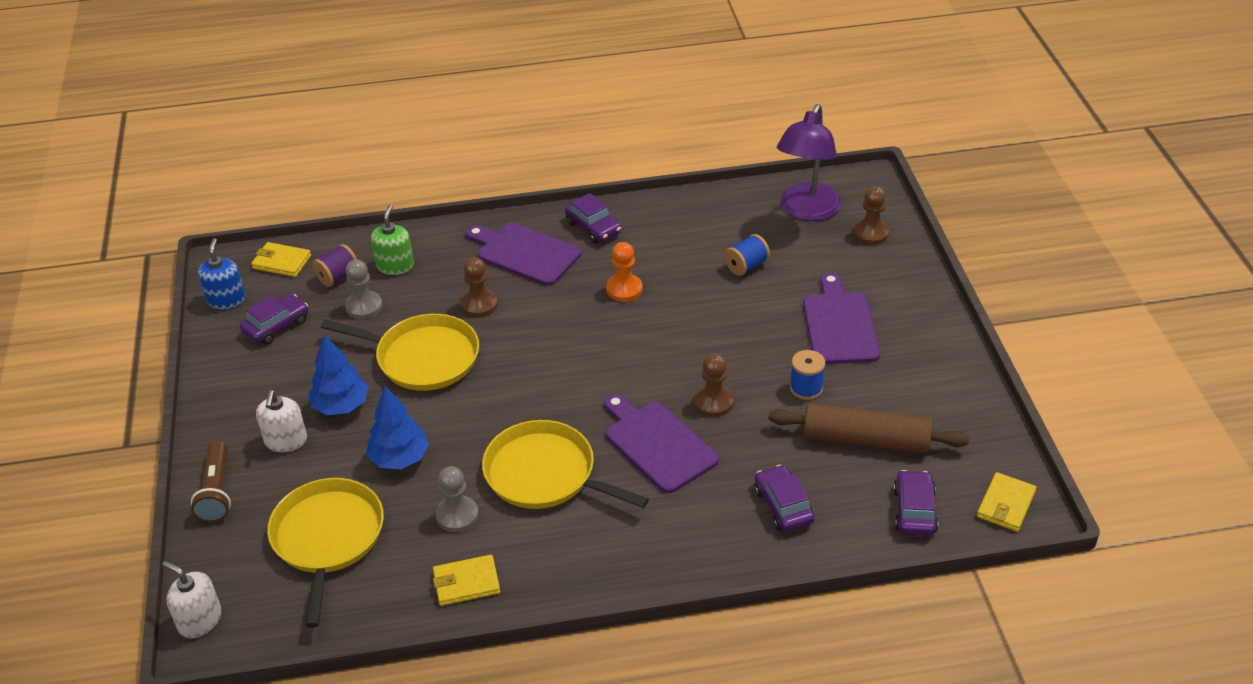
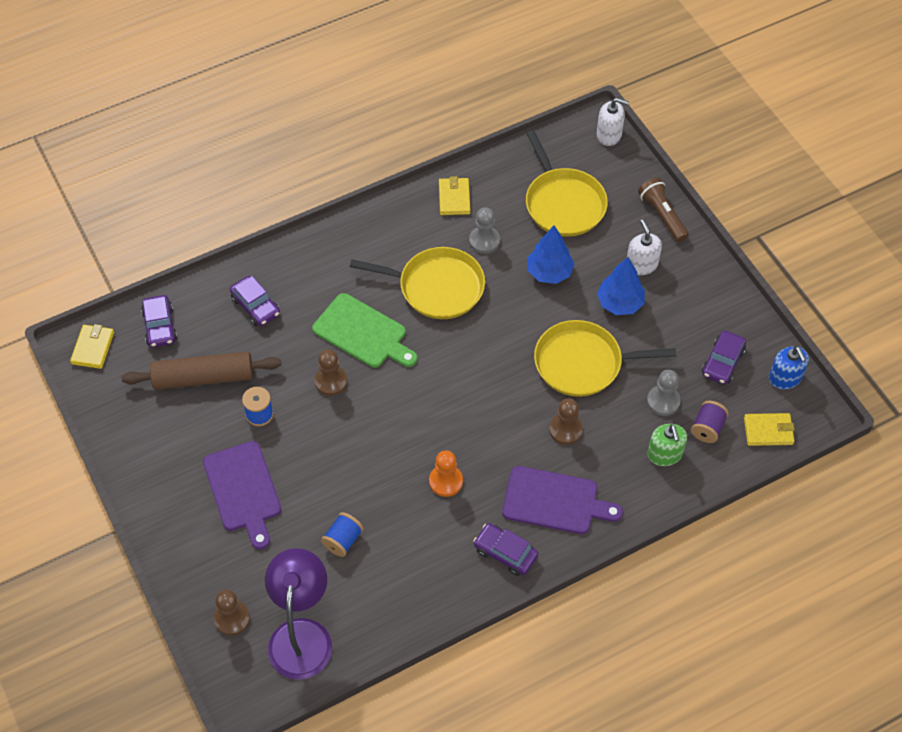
camera: 160 degrees right, 15 degrees up
(466, 583) = (454, 198): yellow wallet -> yellow wallet turned 60 degrees counterclockwise
(657, 444) = (363, 333): purple cutting board -> green cutting board

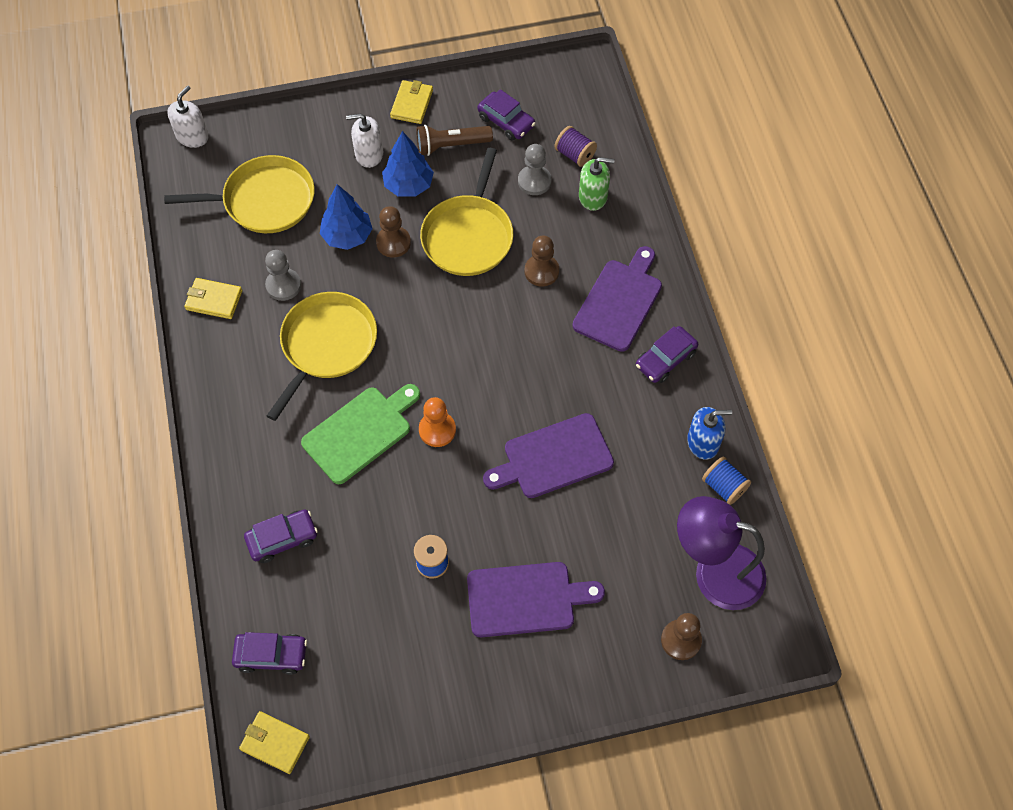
camera: 75 degrees left, 5 degrees up
(203, 378) = (362, 616): brown rolling pin -> none
(331, 381) = (413, 478): brown pawn -> brown pawn (393, 243)
(343, 540) = (614, 508): blue spool -> blue spool (724, 486)
(378, 482) = (553, 458): none -> purple cutting board
(446, 481) = (570, 393): orange pawn -> orange pawn (437, 430)
(662, 215) = (316, 120): brown flashlight -> brown flashlight (451, 145)
(768, 431) = (591, 109): yellow wallet -> yellow wallet (412, 104)
(785, 378) = (539, 79): blue soap dispenser -> blue soap dispenser (703, 442)

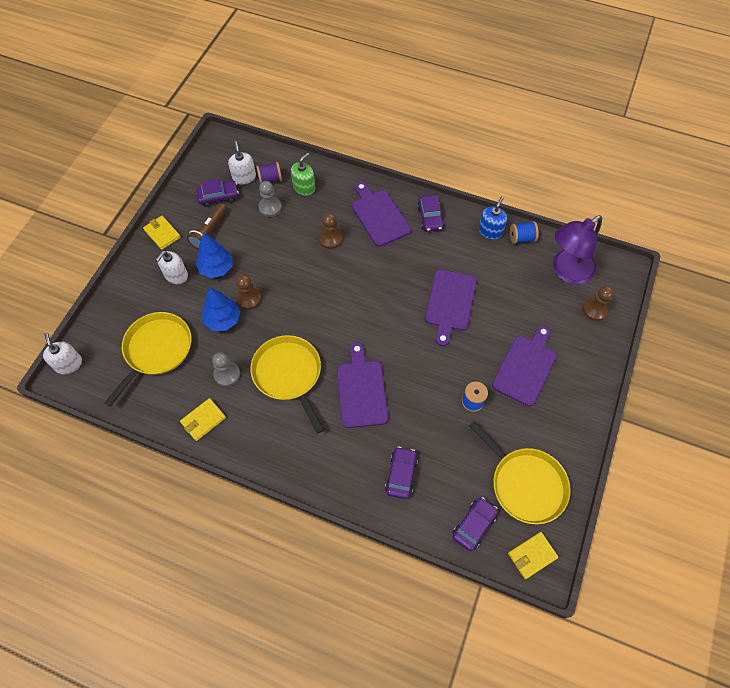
camera: 55 degrees left, 0 degrees up
(360, 432) = (361, 390): green cutting board -> purple cutting board
(437, 430) = (390, 349): orange pawn -> none
(468, 236) = (277, 259): yellow pan -> yellow pan (525, 484)
(555, 127) = (244, 177): none -> white soap dispenser

